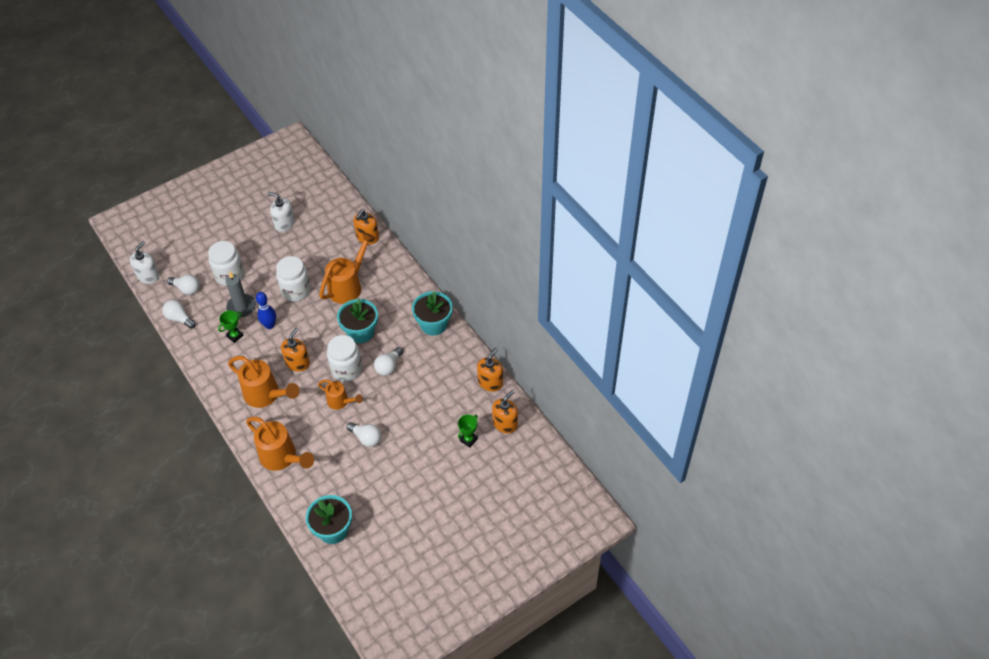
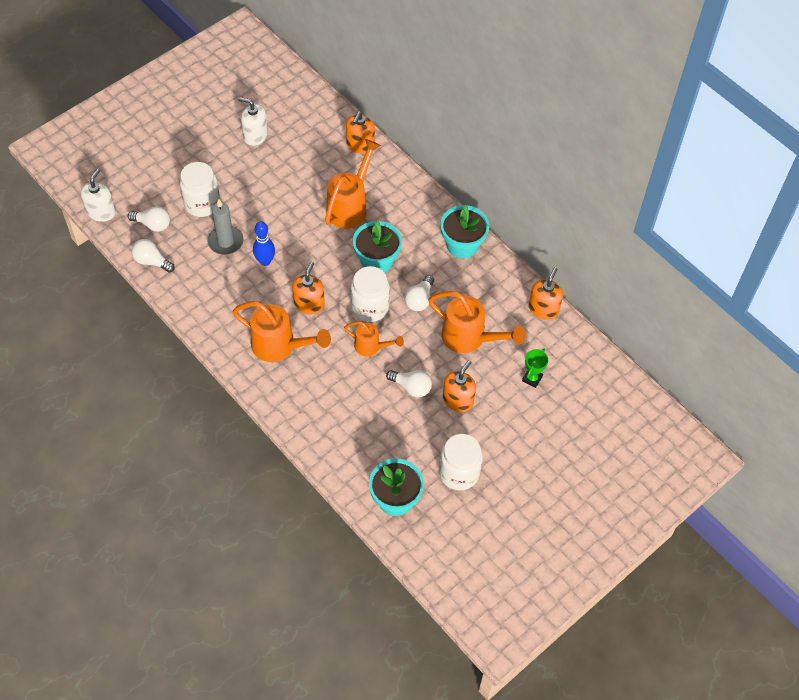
camera: 10 degrees left, 5 degrees up
(235, 336) = (225, 277): green trophy -> none
(282, 458) = (316, 420): orange watering can -> orange watering can (470, 338)
(296, 290) = (287, 216): white jar -> white jar (459, 473)
(505, 423) = (571, 356): orange soap dispenser -> orange soap dispenser (458, 400)

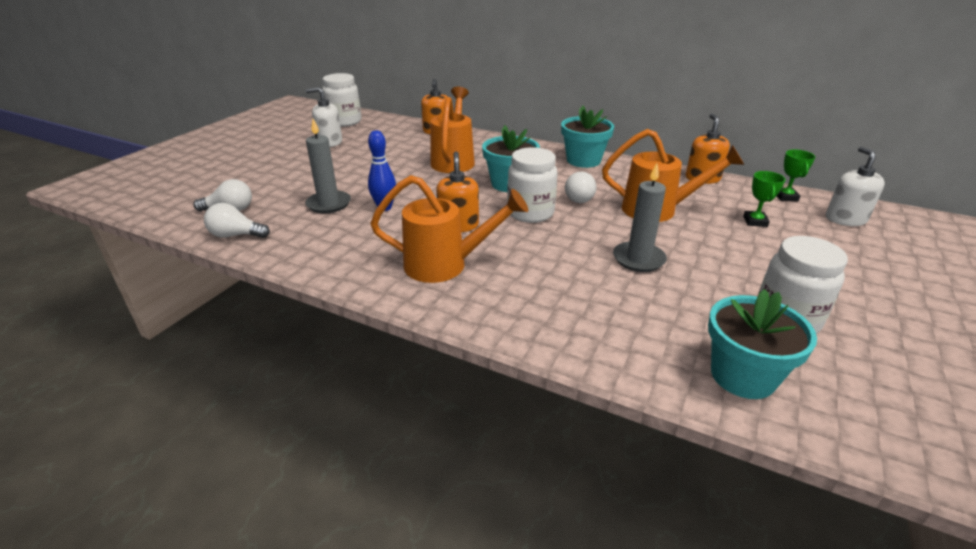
camera: 20 degrees left, 25 degrees down
(101, 212) = (157, 213): white soap dispenser -> white soap dispenser (845, 219)
(202, 204) = (288, 186): white jar -> white jar (345, 122)
(371, 347) = (559, 240): orange watering can -> none
(411, 387) = (638, 259): white light bulb -> grey candle
(458, 400) = (702, 256): orange soap dispenser -> none
(588, 358) = (785, 197): none -> green trophy

